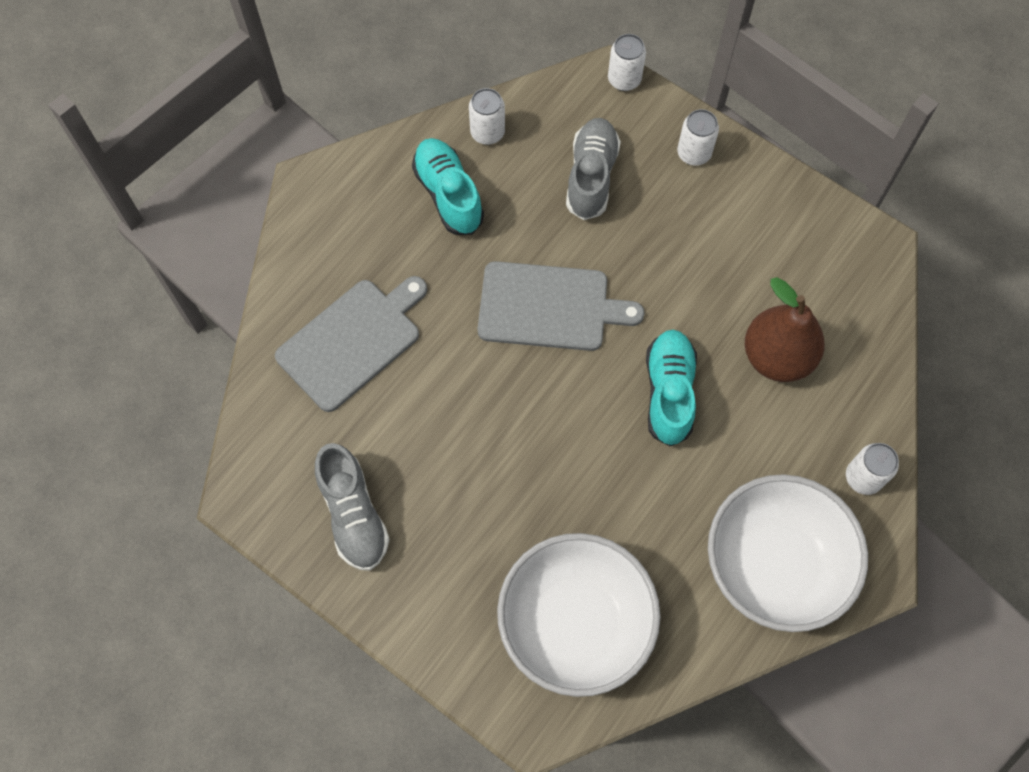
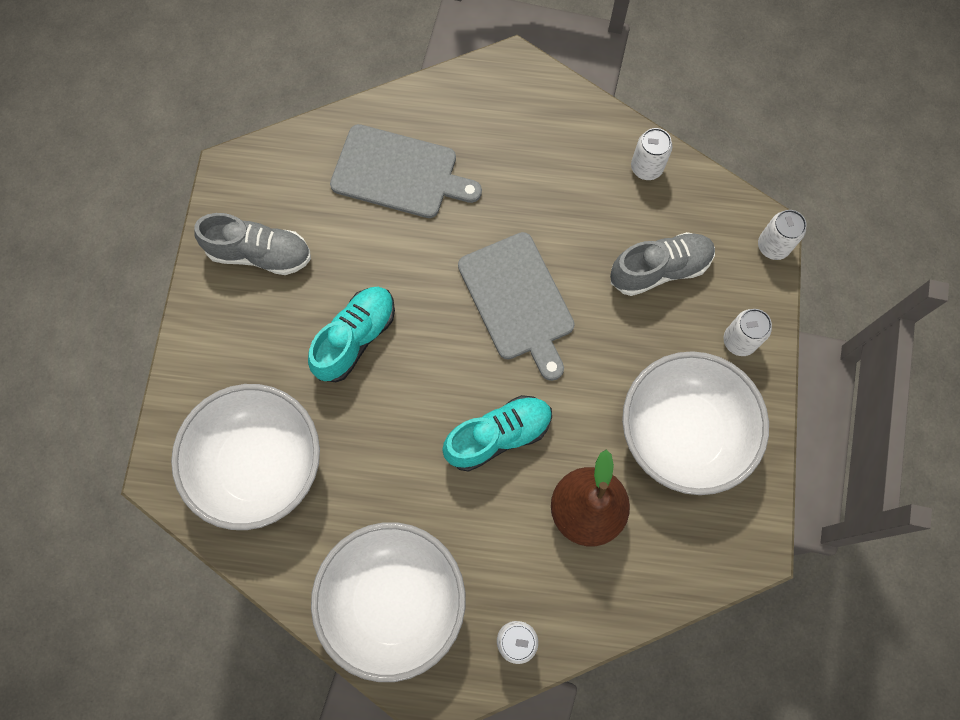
camera: 60 degrees right, 5 degrees up
(353, 514) = (260, 254): grey shoe -> grey shoe turned 120 degrees counterclockwise
(448, 195) = (570, 170): turquoise shoe -> turquoise shoe (355, 338)
(750, 242) = (683, 433): none -> white bowl

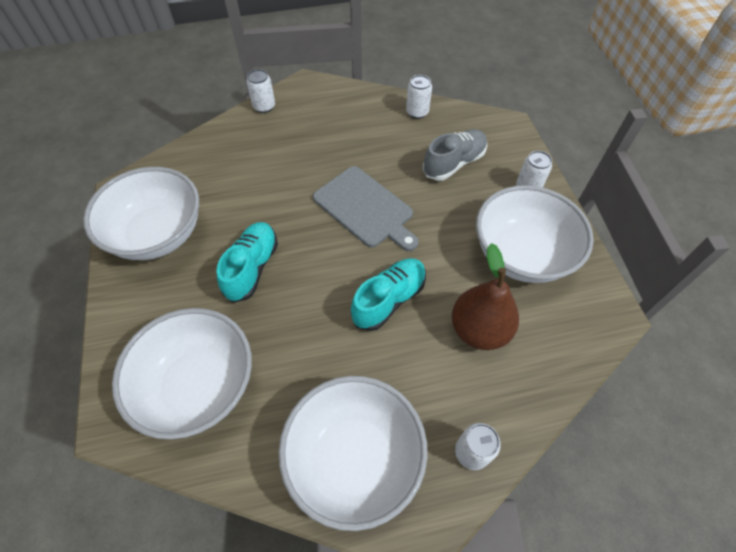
camera: 20 degrees left, 15 degrees down
(260, 254) = (158, 234): grey shoe -> white bowl
(399, 173) = (250, 158): grey cutting board -> none
(773, 246) = (518, 131): white can -> white can (264, 106)

